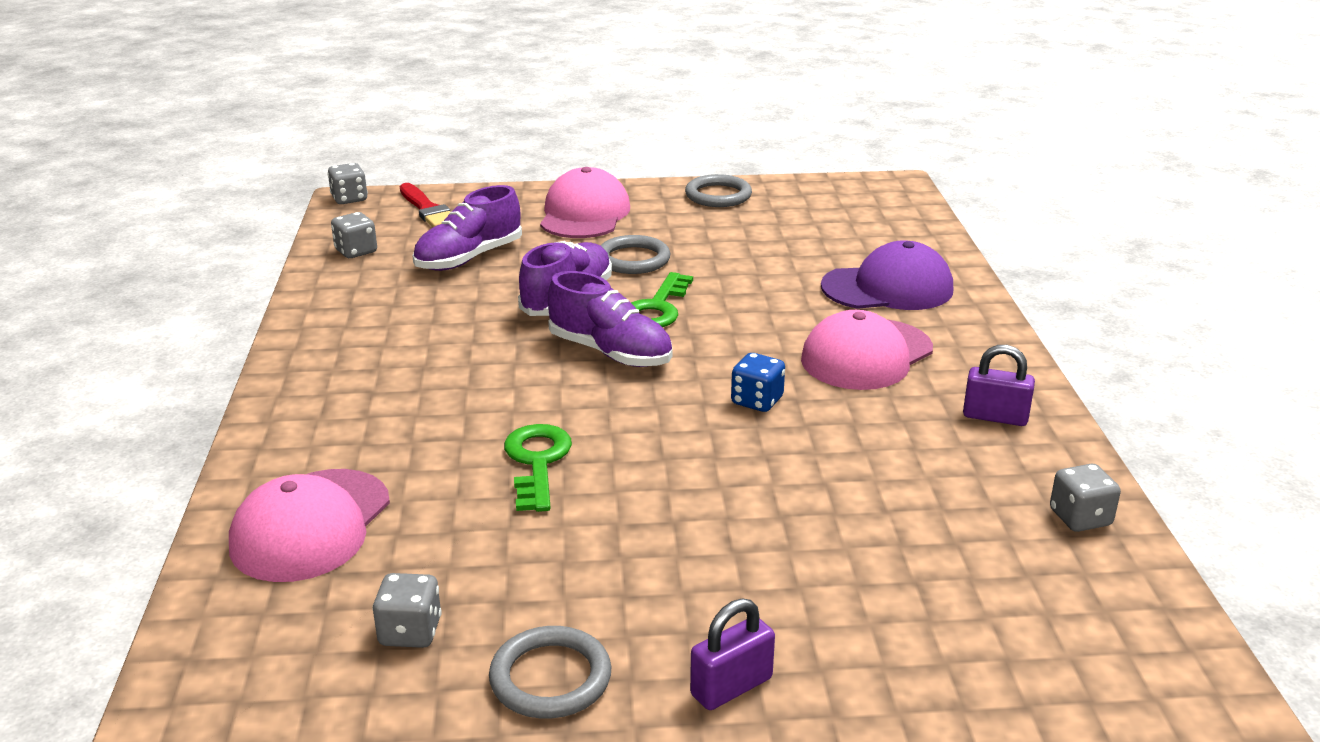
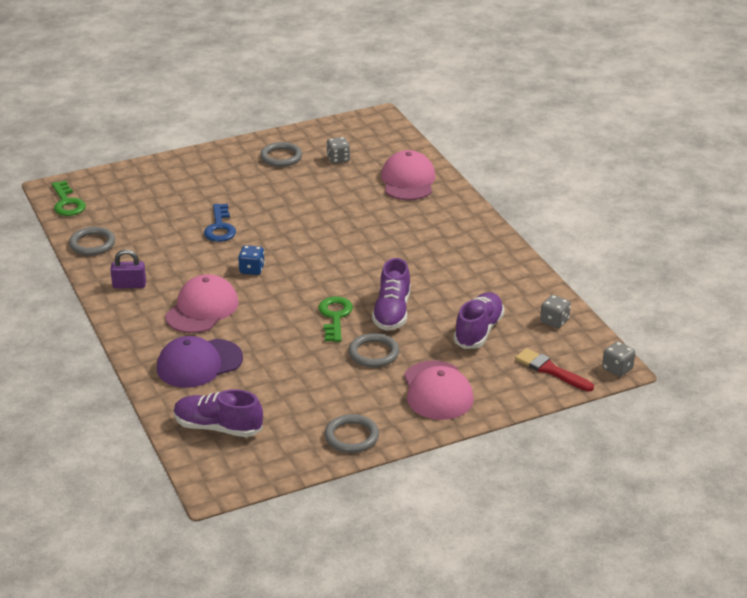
camera: 160 degrees right, 5 degrees up
(537, 462) = (338, 220): green key -> green key (67, 203)
(610, 352) = (342, 282): purple shoe -> purple shoe (218, 427)
(731, 687) = (219, 166): purple padlock -> none
(789, 498) = (220, 227): none -> blue key
(1080, 518) = (92, 244): grey dice -> grey ring

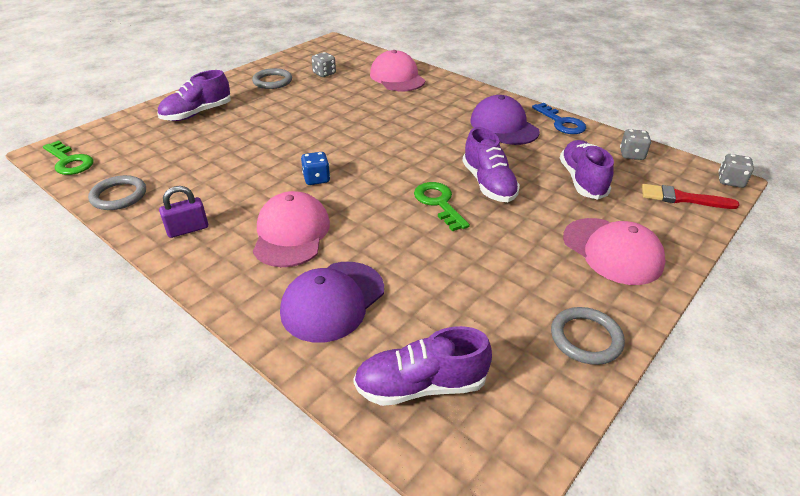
camera: 25 degrees left, 5 degrees up
(191, 179) = (197, 113): none -> purple shoe
(220, 227) = (255, 148): blue key -> blue key (561, 122)
(373, 353) = (511, 229): grey ring -> none
(462, 262) = (504, 126): none -> purple cap

